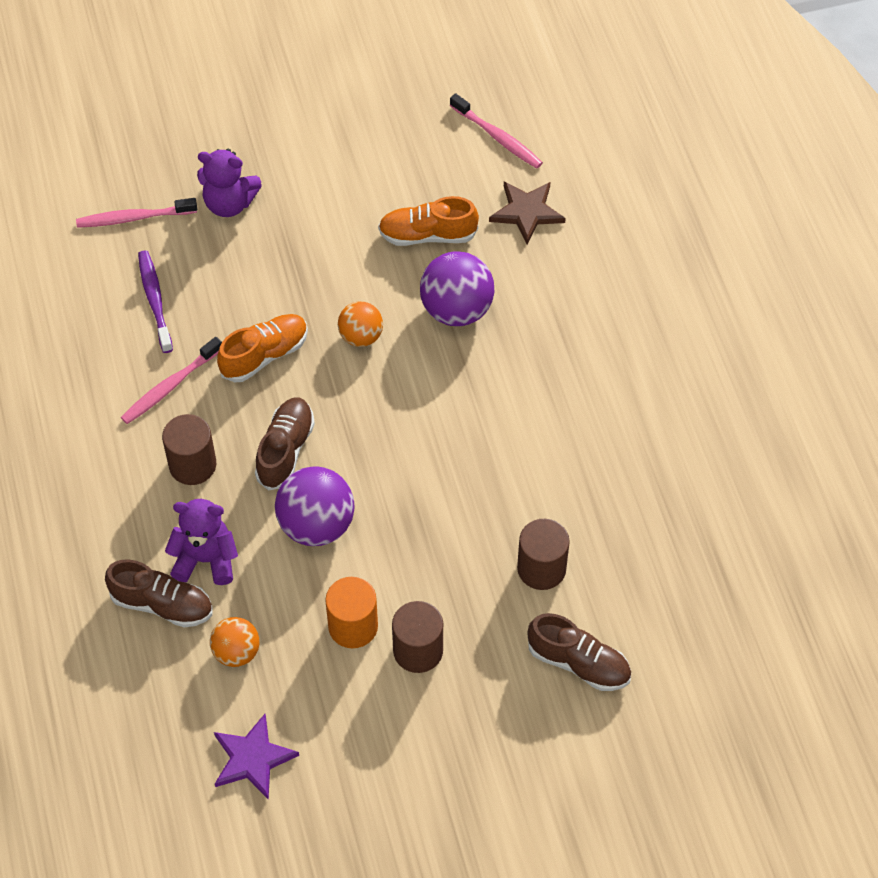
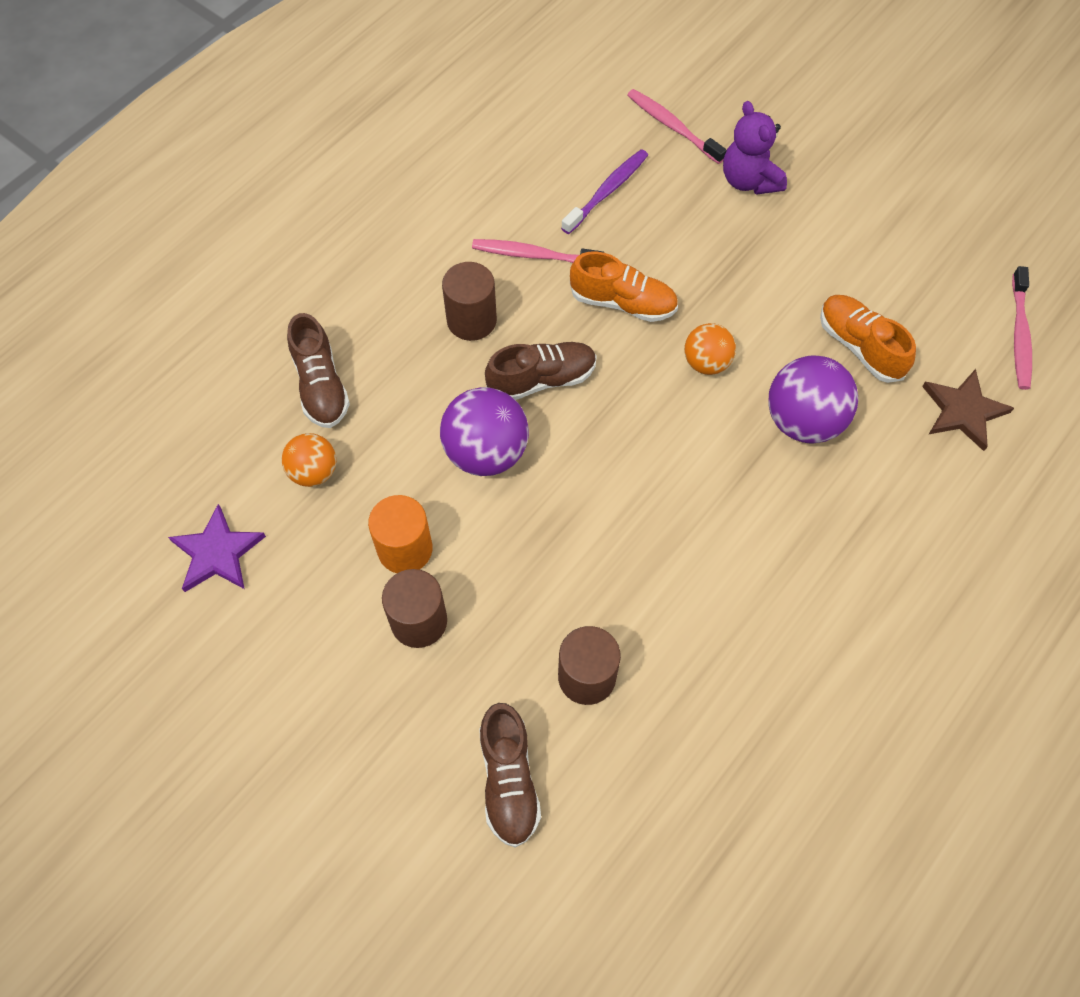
camera: 55 degrees right, 5 degrees up
(206, 559) = (387, 389): purple teddy bear -> none

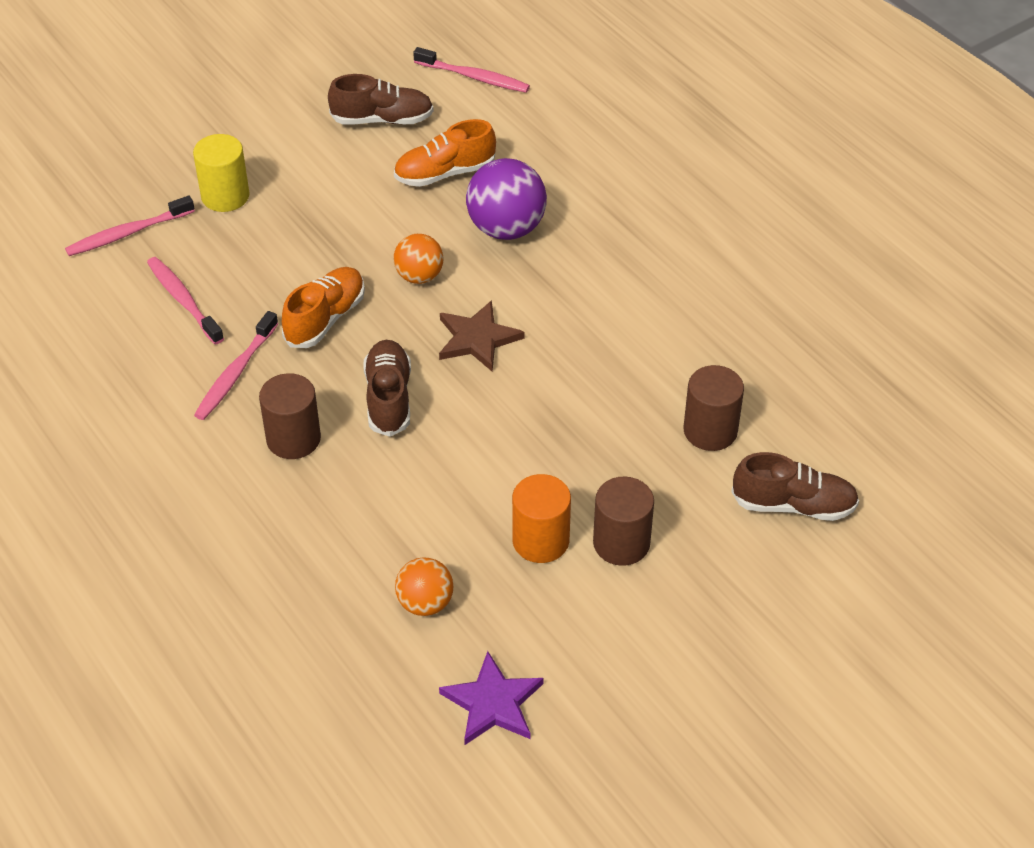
camera: 75 degrees left, 15 degrees down
(321, 385) = (320, 581): brown shoe -> brown shoe (382, 119)
(486, 452) = (455, 457): purple ball -> none
(607, 191) = (183, 300): purple toothbrush -> pink toothbrush
(749, 180) = (225, 196): purple teddy bear -> yellow cylinder
(963, 411) = (534, 130): brown star -> brown star (477, 339)

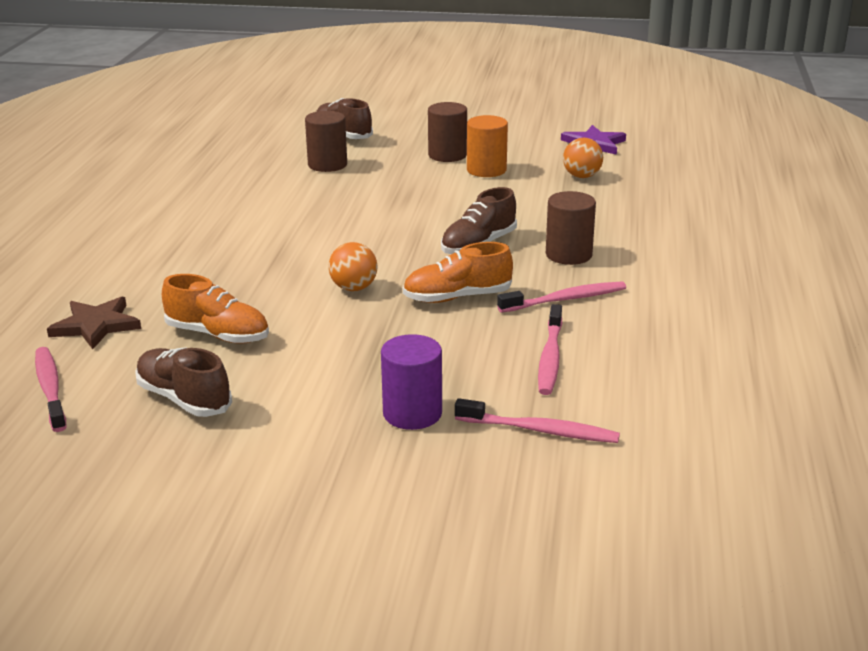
camera: 135 degrees left, 20 degrees down
(225, 196) = (412, 413): yellow cylinder -> purple cylinder
(477, 339) = (376, 244): brown star -> brown star (96, 325)
(506, 228) = (247, 283): purple ball -> none

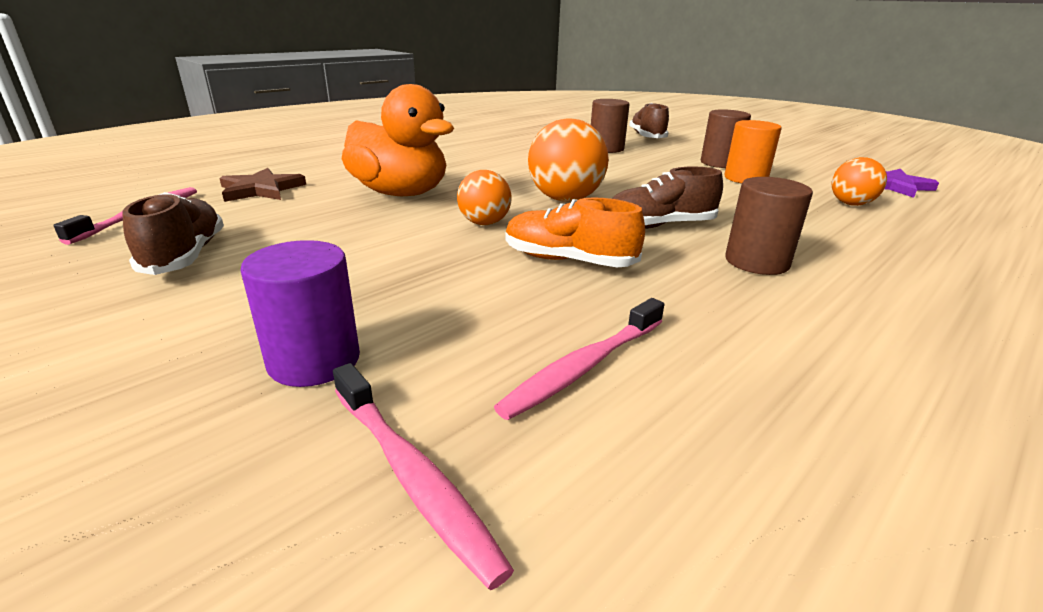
camera: 35 degrees right, 0 degrees up
(218, 335) = (316, 220): orange shoe -> none
(234, 284) = (400, 193): none -> orange duck
(379, 242) = (565, 199): none -> orange ball
(565, 299) = (696, 304): pink toothbrush -> none

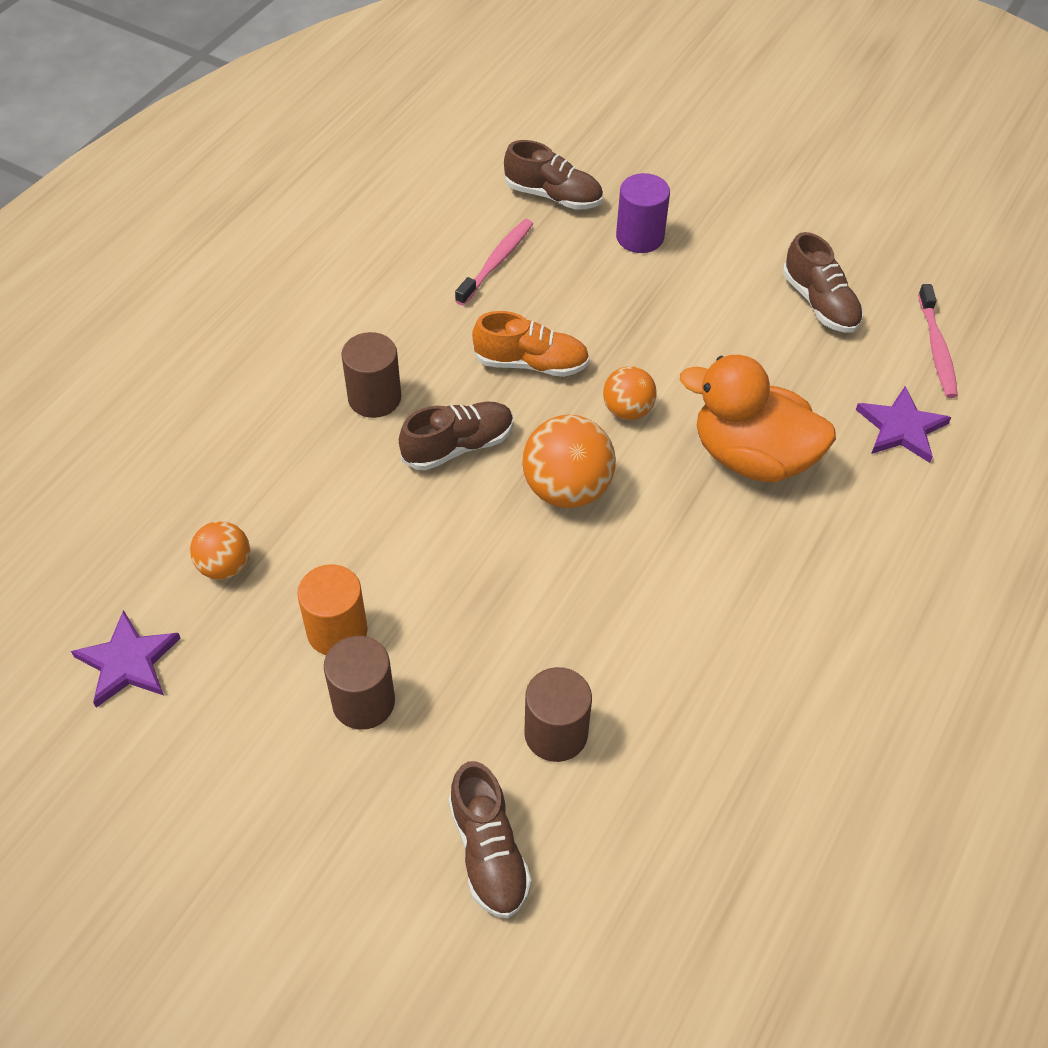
camera: 165 degrees right, 25 degrees up
(261, 189) = (901, 428): brown star -> purple star
(412, 475) = (553, 196): pink toothbrush -> brown shoe

